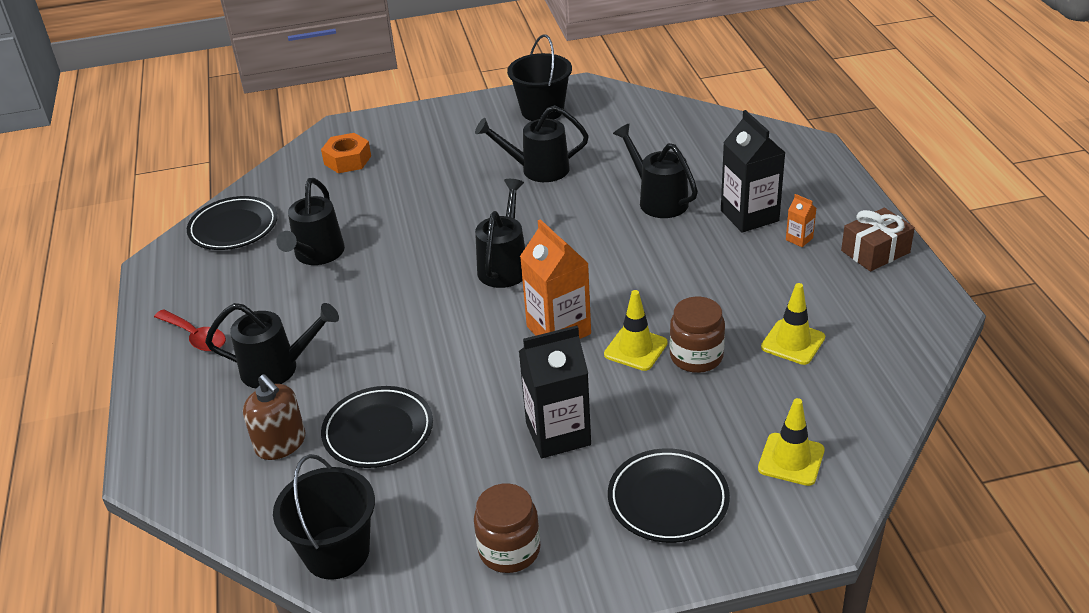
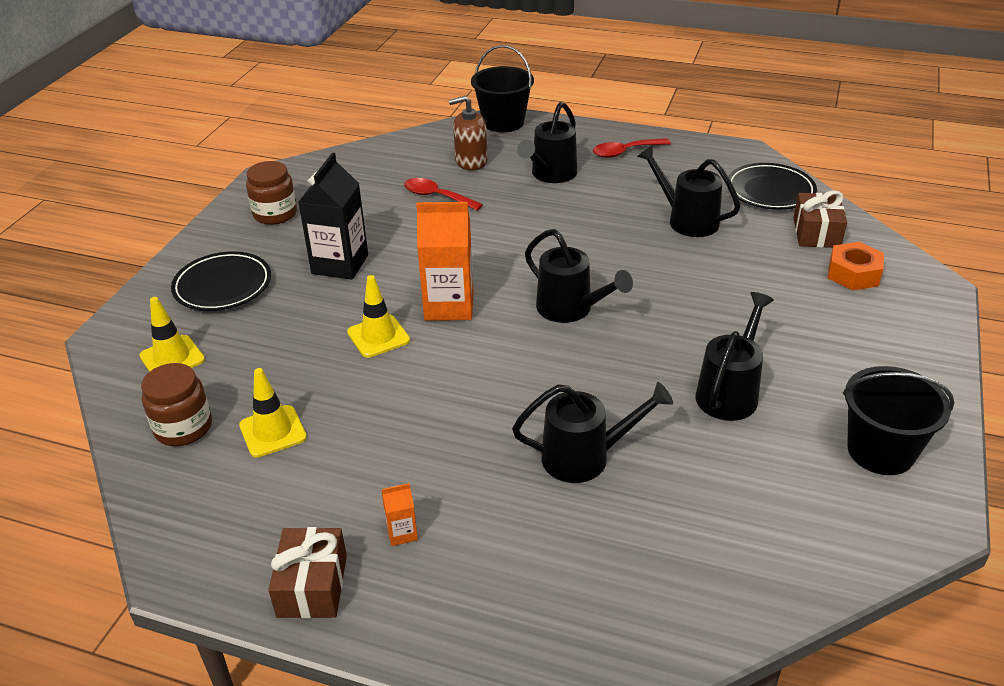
camera: 120 degrees right, 0 degrees up
(294, 189) = (816, 233): none -> brown gift
(337, 552) = (355, 161): black bucket -> black bucket (503, 122)
(378, 431) = (437, 197): black plate -> red spoon
(696, 356) = (329, 365): brown jar -> brown jar (183, 428)
(749, 216) = (484, 516): black carton -> none

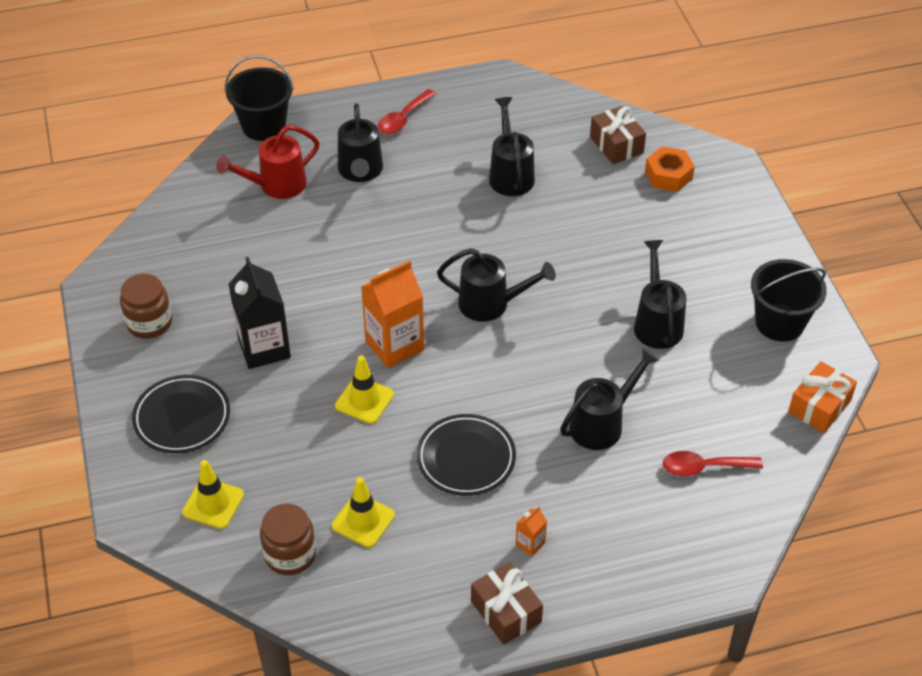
camera: 35 degrees left, 10 degrees up
(437, 197) = (281, 239): red spoon -> red spoon (704, 467)
(471, 161) = (275, 186): brown soap dispenser -> red watering can
(686, 220) = (510, 174): black watering can -> black watering can turned 75 degrees clockwise
(770, 191) = (553, 115): black plate -> black plate (466, 458)
(866, 559) = (819, 406): none -> orange gift

